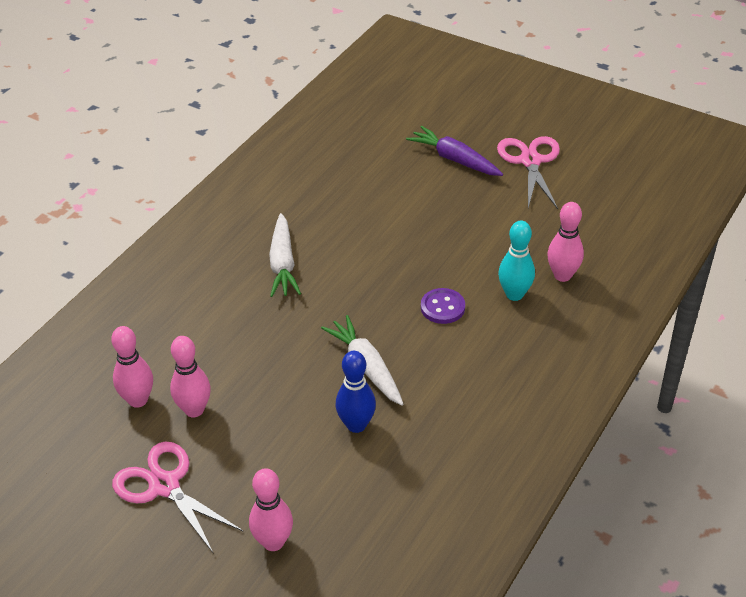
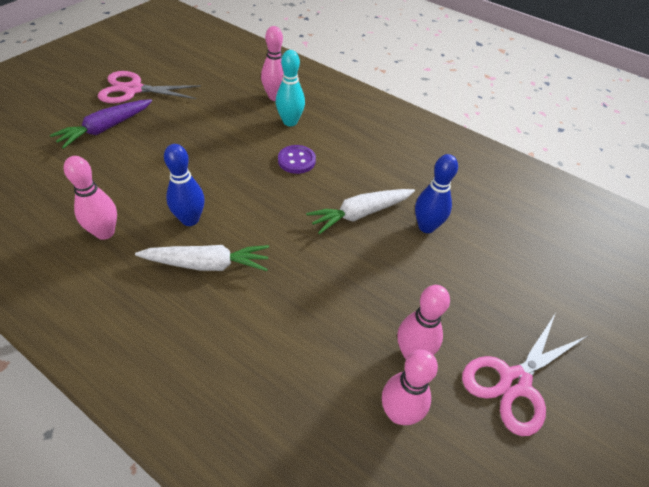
camera: 90 degrees left, 5 degrees up
(273, 542) = (558, 292): pink bowling pin -> pink bowling pin (105, 232)
(336, 243) = (190, 219): none -> blue bowling pin

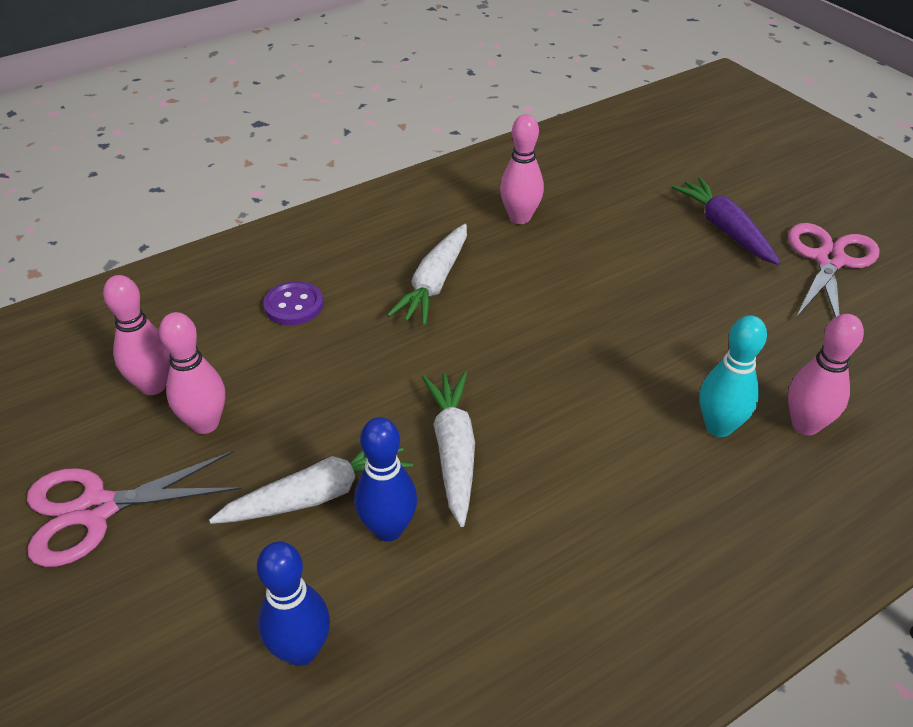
camera: 115 degrees right, 5 degrees down
(190, 219) = (514, 280): blue bowling pin -> blue bowling pin (301, 650)
(296, 160) = (605, 408): purple button -> purple button (293, 305)
(426, 265) = (318, 494): none -> white carrot
(514, 382) = (96, 510): pink scissors -> pink scissors turned 90 degrees counterclockwise

